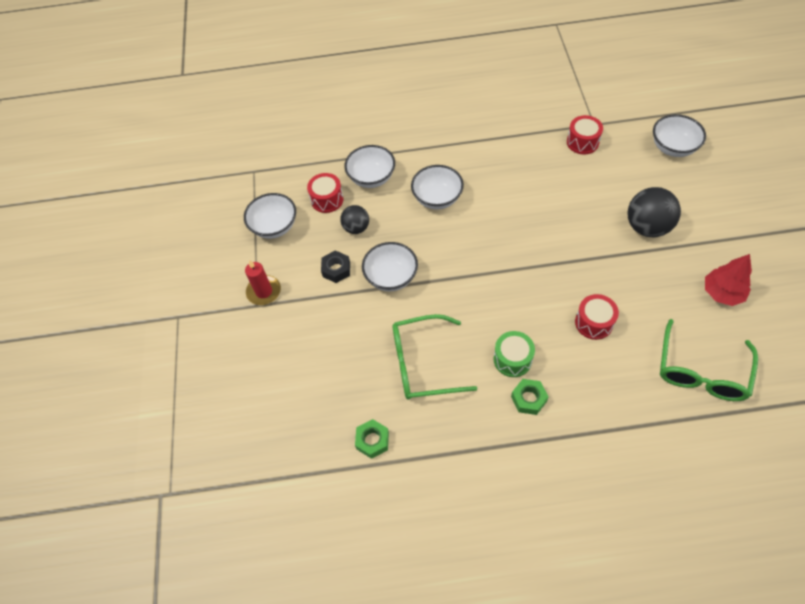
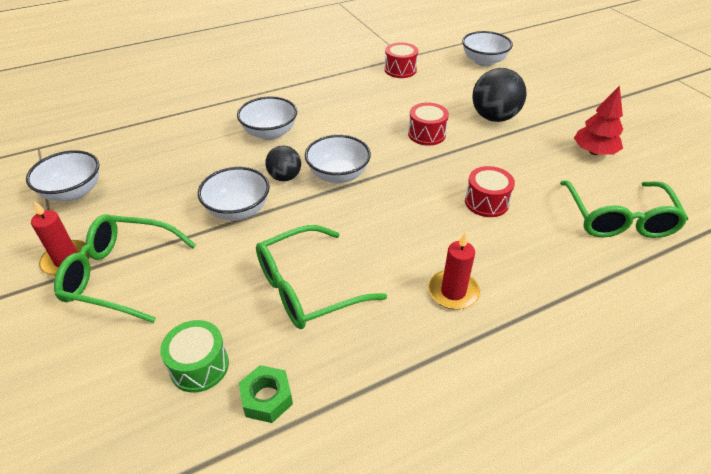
camera: 25 degrees left, 15 degrees down
(298, 315) = (122, 275): none -> green glasses
(327, 199) = (138, 156): red drum -> red drum (426, 134)
(336, 269) = (165, 217): black nut -> none
(356, 228) = (181, 174): black ball -> black ball (285, 177)
(371, 178) = (188, 129): white bowl -> white bowl (338, 175)
(512, 359) = (415, 256): green drum -> green drum (199, 366)
(529, 399) = (453, 292): green nut -> red candle

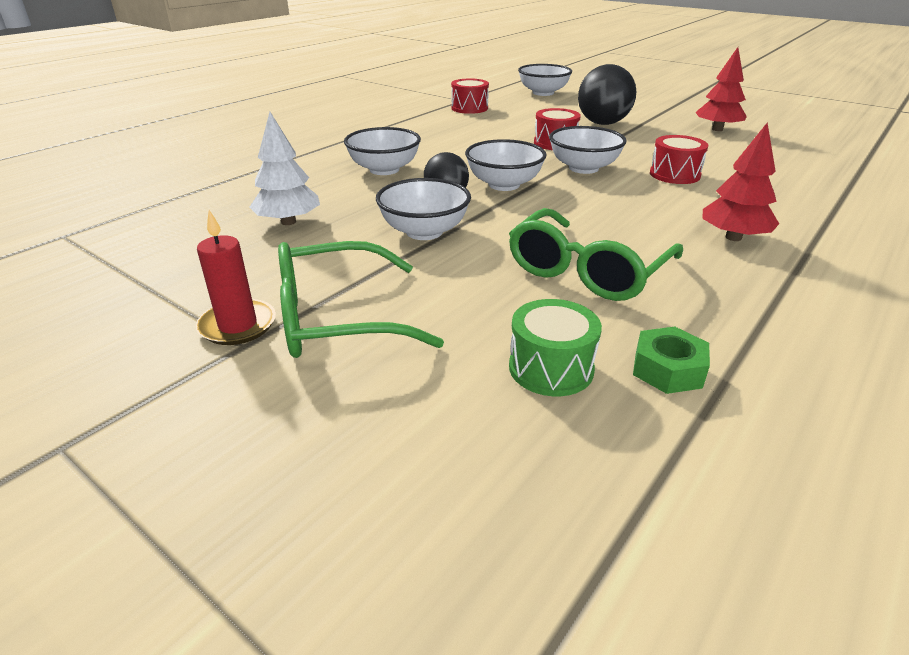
camera: 25 degrees left, 10 degrees down
(73, 192) = (171, 263): white bowl -> white bowl (583, 168)
(165, 173) = (288, 222): none -> white tree
(453, 292) = (733, 237): red candle -> red tree
(618, 218) = (795, 162): green glasses -> none

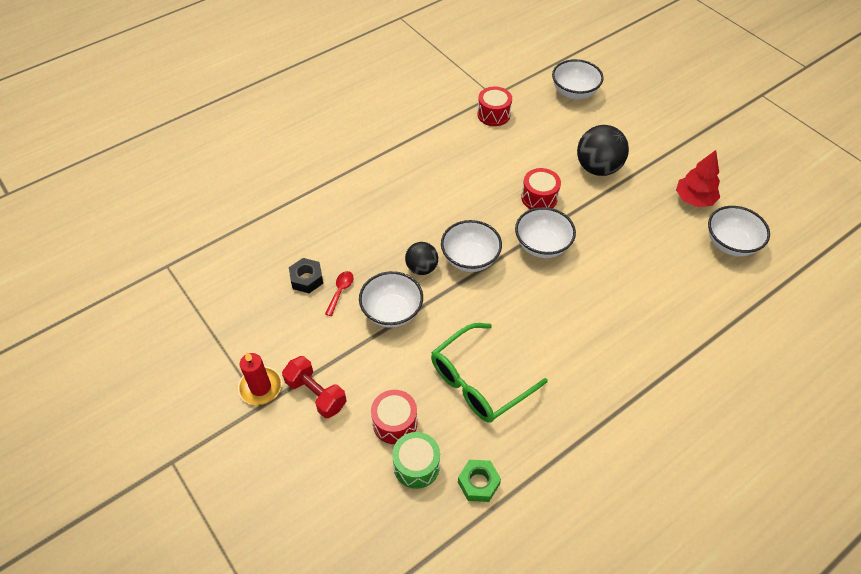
camera: 15 degrees right, 20 degrees up
(288, 222) = (307, 279): white tree -> black nut
(339, 318) = (316, 394): green glasses -> red dumbbell
(342, 225) = (340, 291): none -> red spoon
(384, 169) = (389, 216): white bowl -> white bowl (730, 244)
(674, 174) = (609, 270): red drum -> red drum (395, 423)
(733, 237) = (599, 366): red tree -> none

